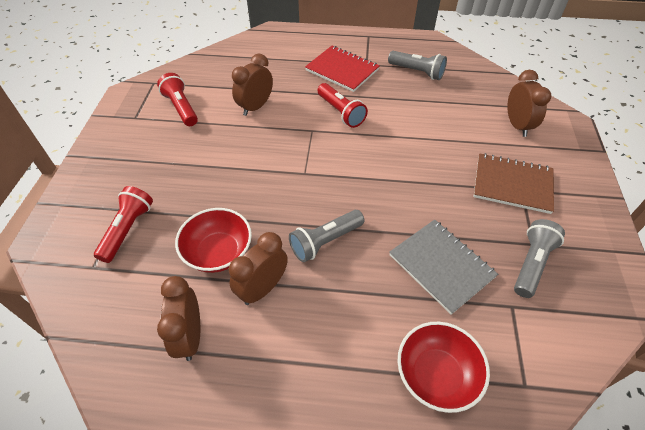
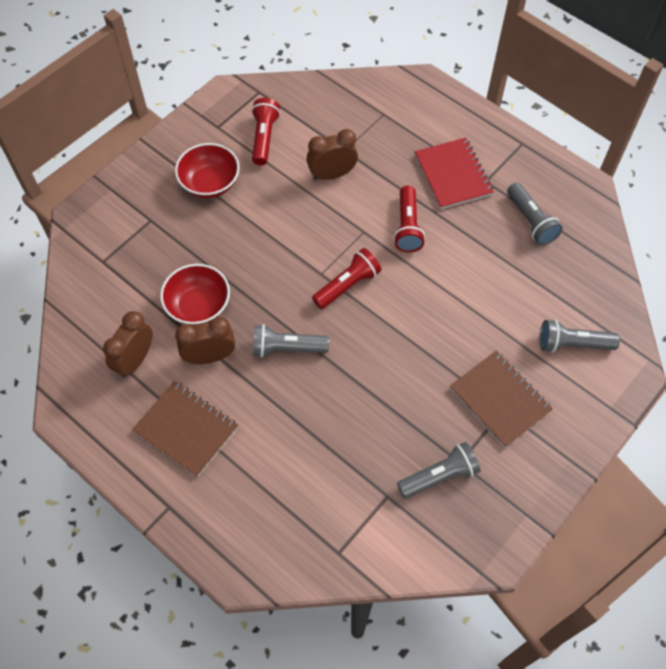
camera: 35 degrees right, 10 degrees up
(127, 229) = (145, 243): red flashlight -> red flashlight (347, 285)
(292, 369) = (186, 429): none -> brown notebook
(436, 375) = (281, 501): red bowl -> red bowl (210, 183)
(441, 266) = (362, 428): grey notebook -> none
(517, 125) = (572, 344): brown clock -> grey flashlight

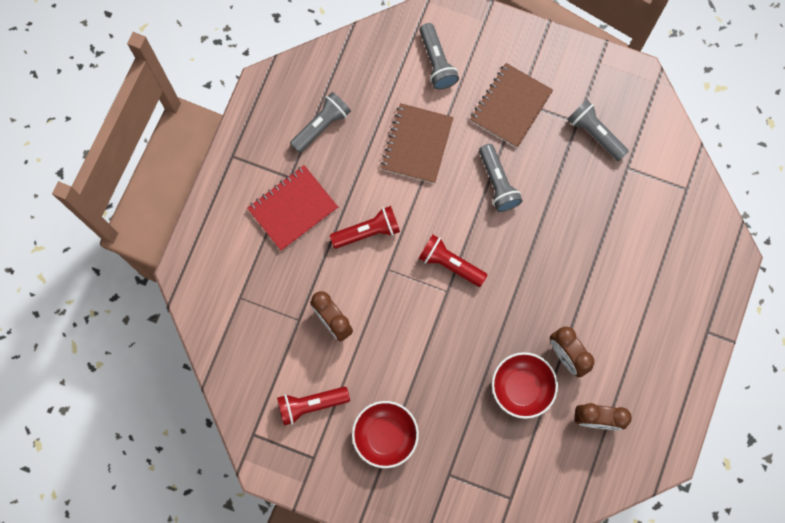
camera: 110 degrees left, 15 degrees up
(186, 429) = (639, 347): brown notebook -> brown notebook (417, 144)
(287, 348) = (532, 293): grey flashlight -> grey flashlight (498, 183)

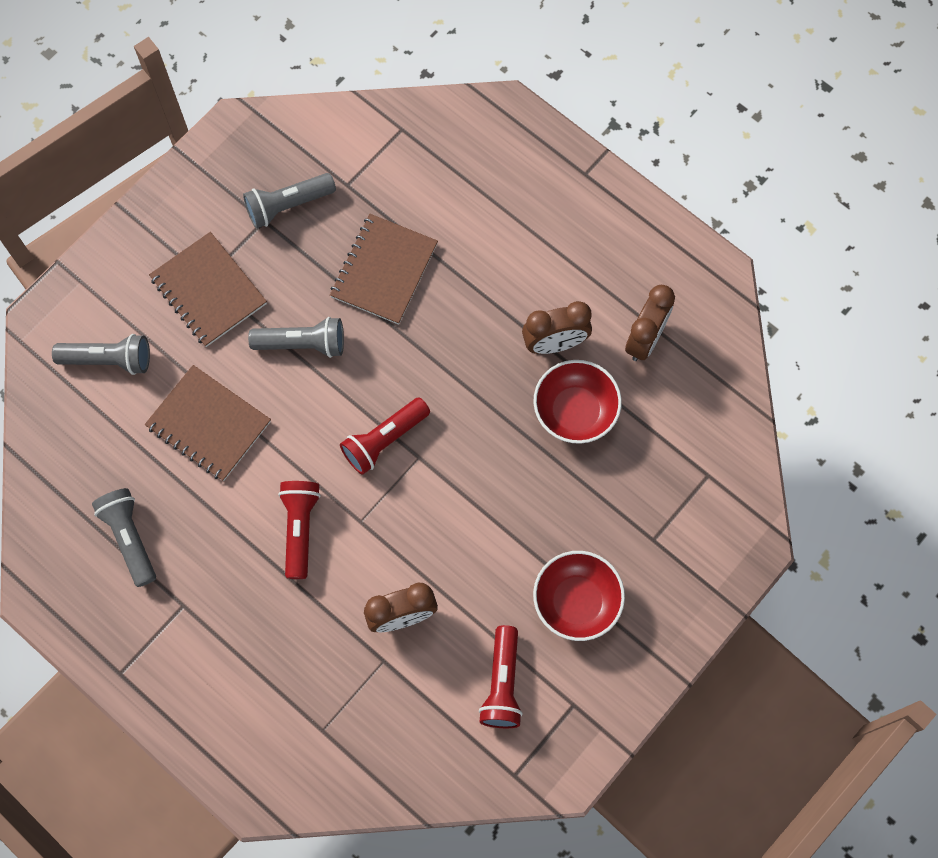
camera: 70 degrees left, 5 degrees down
(293, 208) = (228, 616): red notebook -> none
(573, 217) = (384, 270): none -> brown notebook

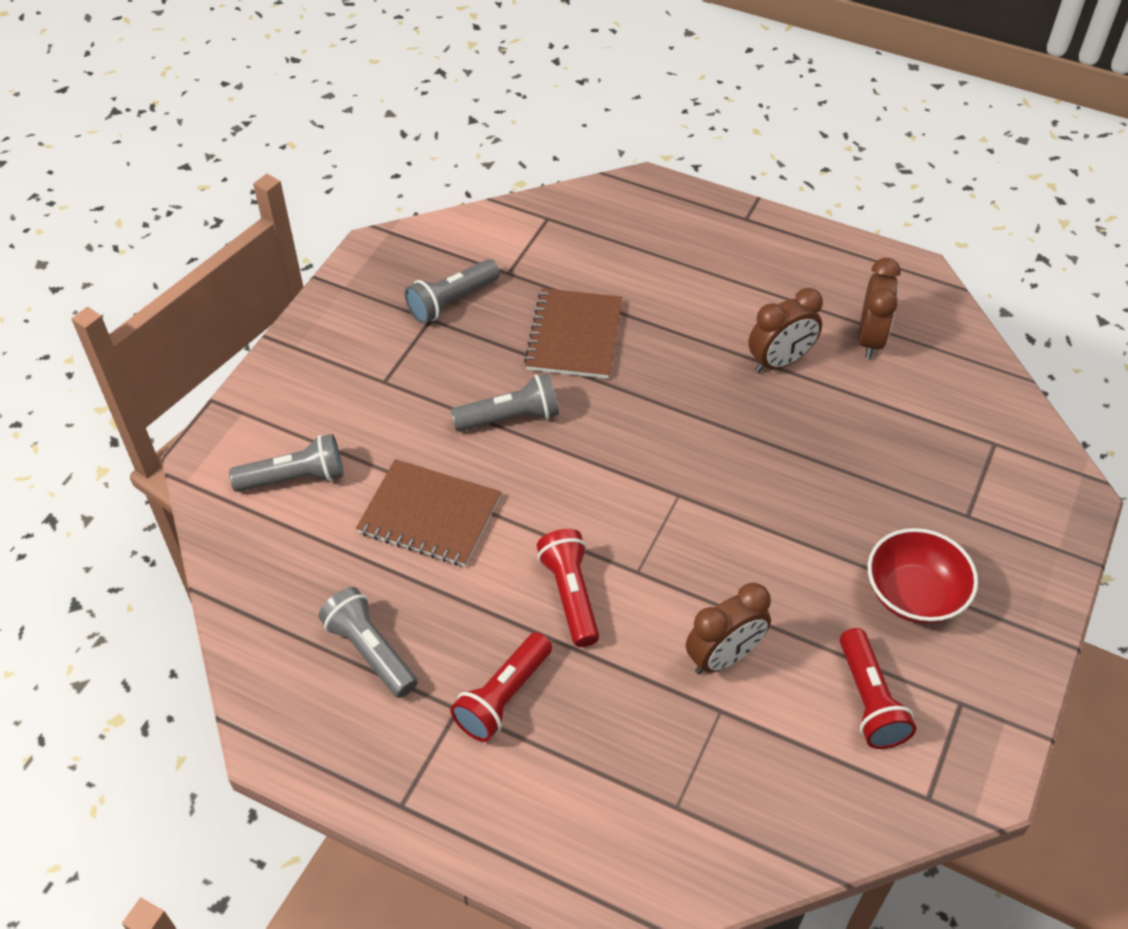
camera: 15 degrees left, 20 degrees down
(208, 291) = (390, 391): brown notebook -> none
(384, 440) = (634, 487): red flashlight -> red flashlight (503, 697)
(575, 411) = (828, 416): red bowl -> none

